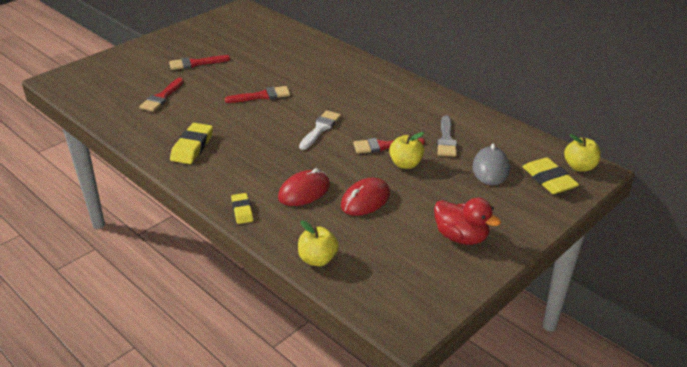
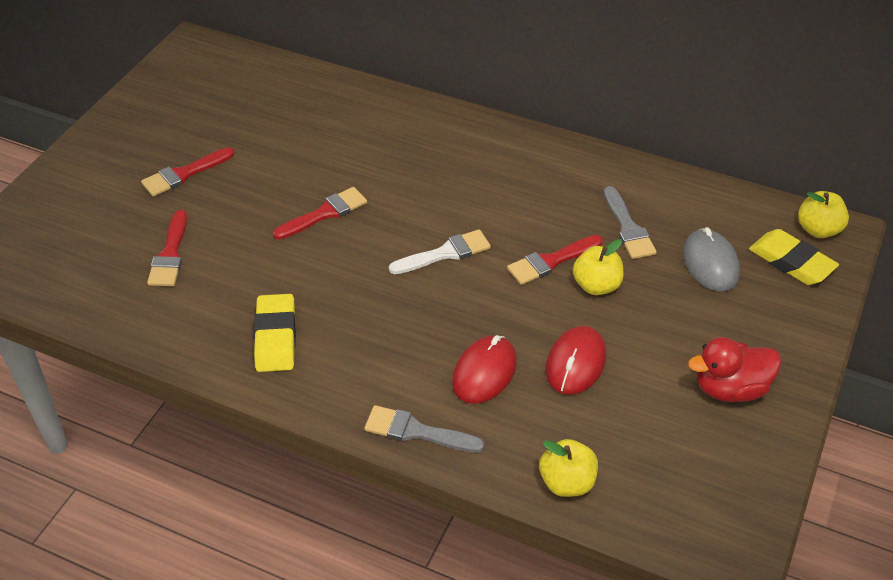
camera: 20 degrees left, 10 degrees up
(242, 211) = (416, 431): yellow eraser -> grey brush
(320, 129) = (445, 253): white brush -> white brush turned 60 degrees clockwise
(461, 237) = (730, 389): red duck -> red duck turned 150 degrees clockwise

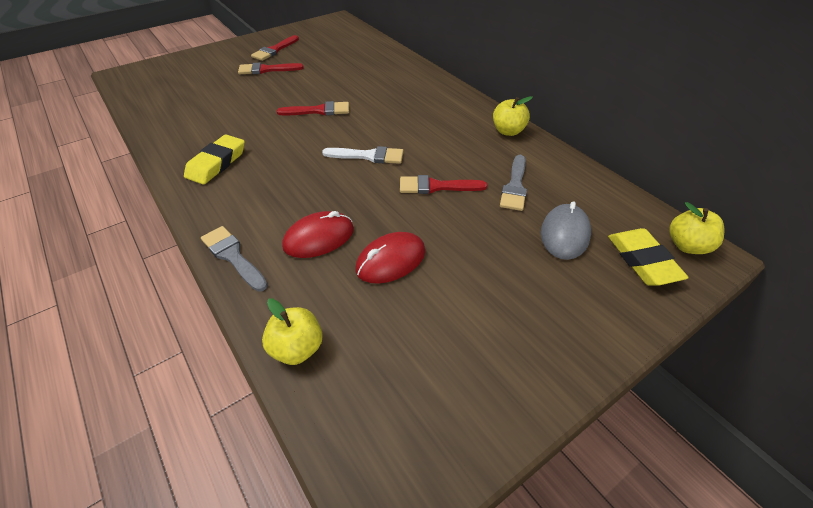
camera: 30 degrees right, 0 degrees up
(170, 254) = (214, 102): red brush -> red brush (274, 50)
(596, 285) = (456, 214): yellow apple -> yellow apple (508, 131)
(730, 389) = (505, 339): red duck -> none

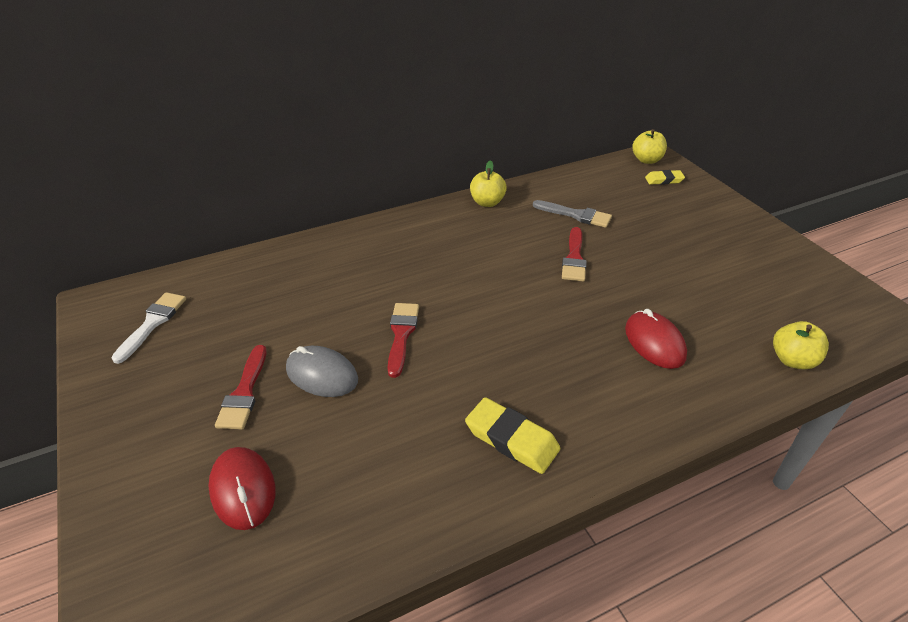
camera: 80 degrees left, 5 degrees down
(233, 256) = (689, 410): grey brush -> none
(274, 50) = (171, 383): red brush -> none
(368, 156) = (515, 298): white brush -> white brush (152, 323)
(391, 260) = (680, 297): red mouse -> red mouse (243, 489)
(564, 234) = (638, 204): grey mouse -> grey mouse (322, 374)
(642, 261) = (664, 180): yellow eraser -> yellow eraser, size x0.62

